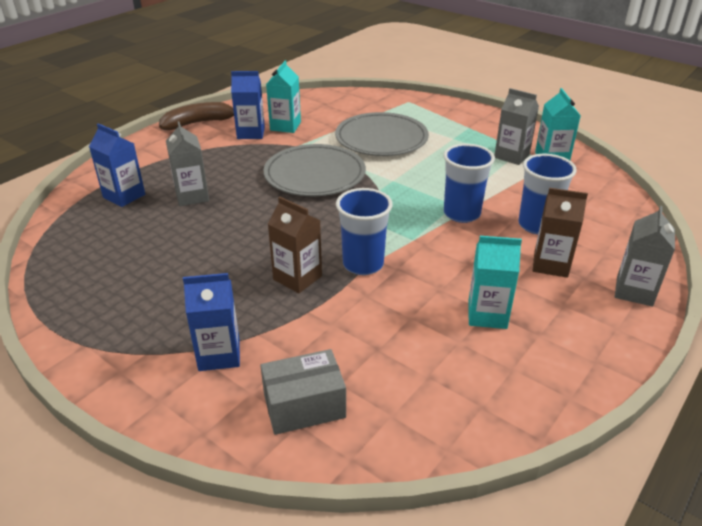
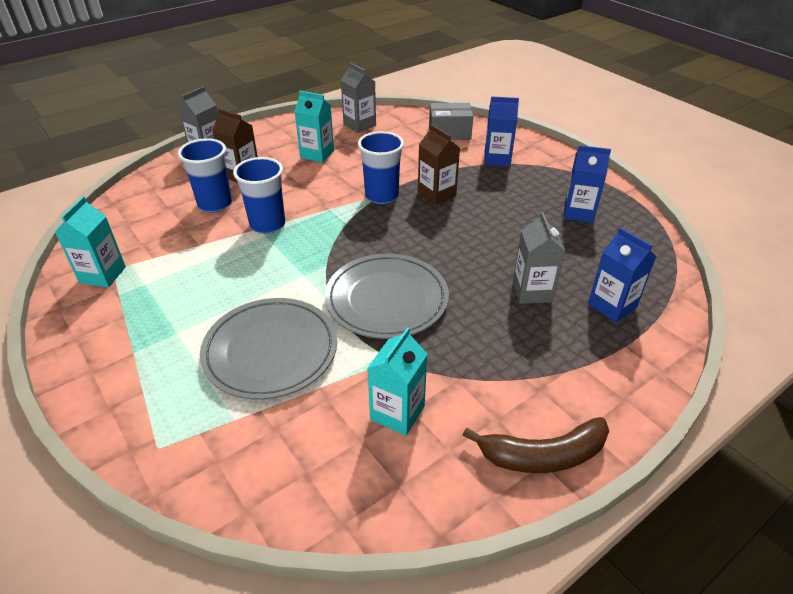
camera: 165 degrees left, 5 degrees up
(251, 133) = (455, 404): blue carton -> blue carton (578, 213)
(511, 156) = (141, 287): grey carton -> grey carton (359, 125)

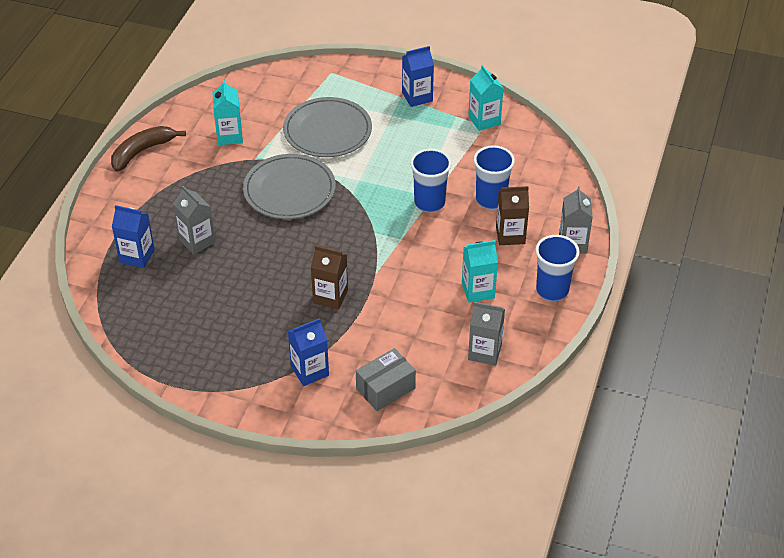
camera: 145 degrees right, 5 degrees up
(381, 196) = (373, 271): blue cup -> blue cup (552, 290)
(578, 213) = (198, 335): blue carton -> blue carton (417, 97)

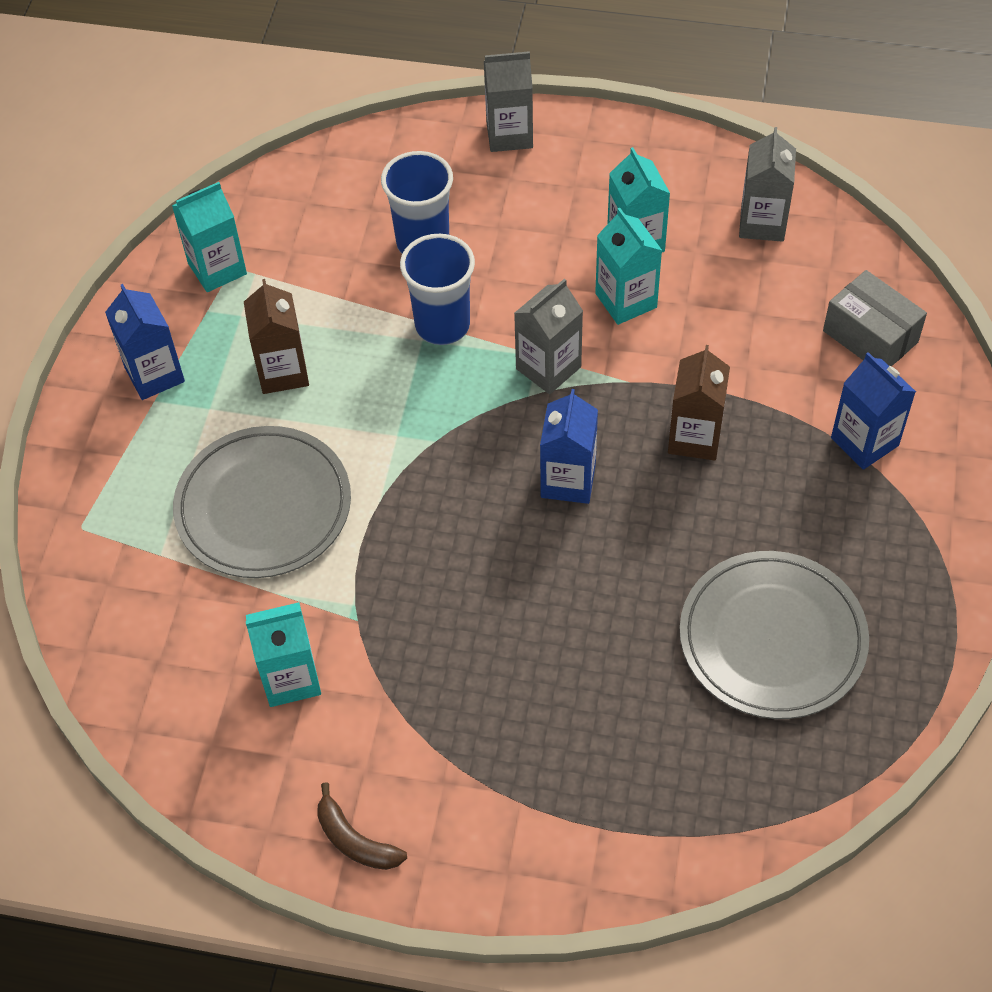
camera: 95 degrees left, 10 degrees up
(137, 256) = (662, 774): blue carton -> blue carton (568, 480)
(142, 152) = (355, 840): brown banana -> brown banana, size x0.63
(197, 241) = (601, 674): grey carton -> grey carton (548, 368)
(289, 190) = (439, 543): grey plate -> grey plate (772, 638)
(433, 280) = (626, 300): none -> turquoise carton
(510, 235) = (504, 211): brown carton -> brown carton (283, 372)
(552, 290) = (615, 153): blue cup -> none

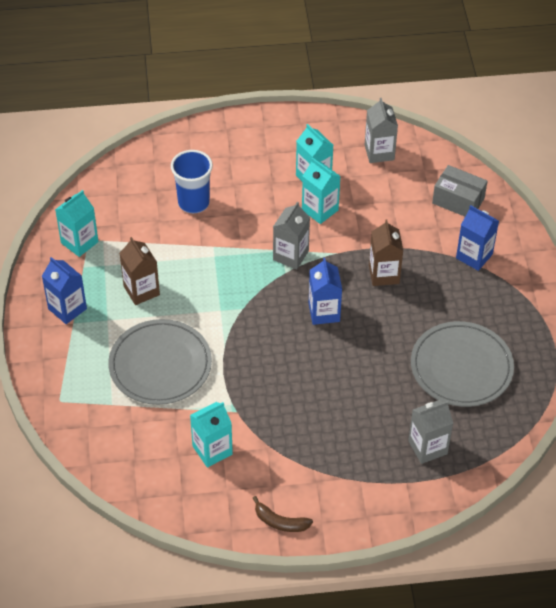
camera: 20 degrees left, 5 degrees down
(442, 325) = (222, 245): blue cup -> none
(509, 134) = (220, 132): grey carton -> grey carton (427, 447)

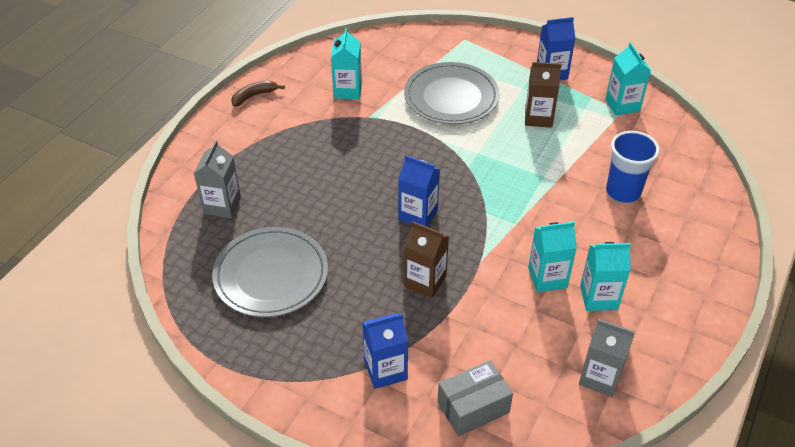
camera: 125 degrees right, 5 degrees down
(290, 255) = (504, 226): grey carton -> none

